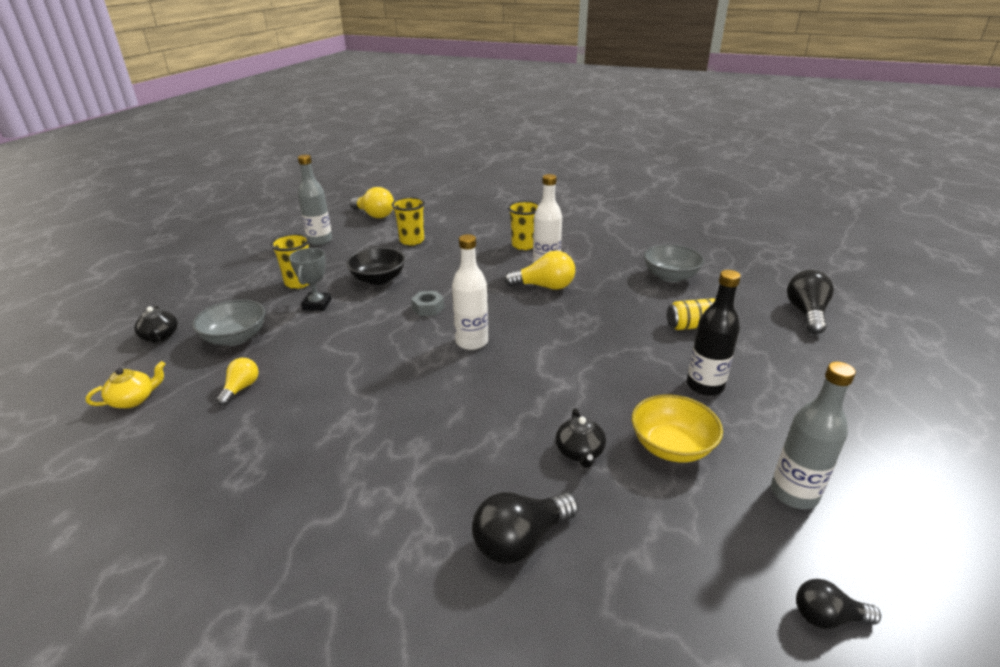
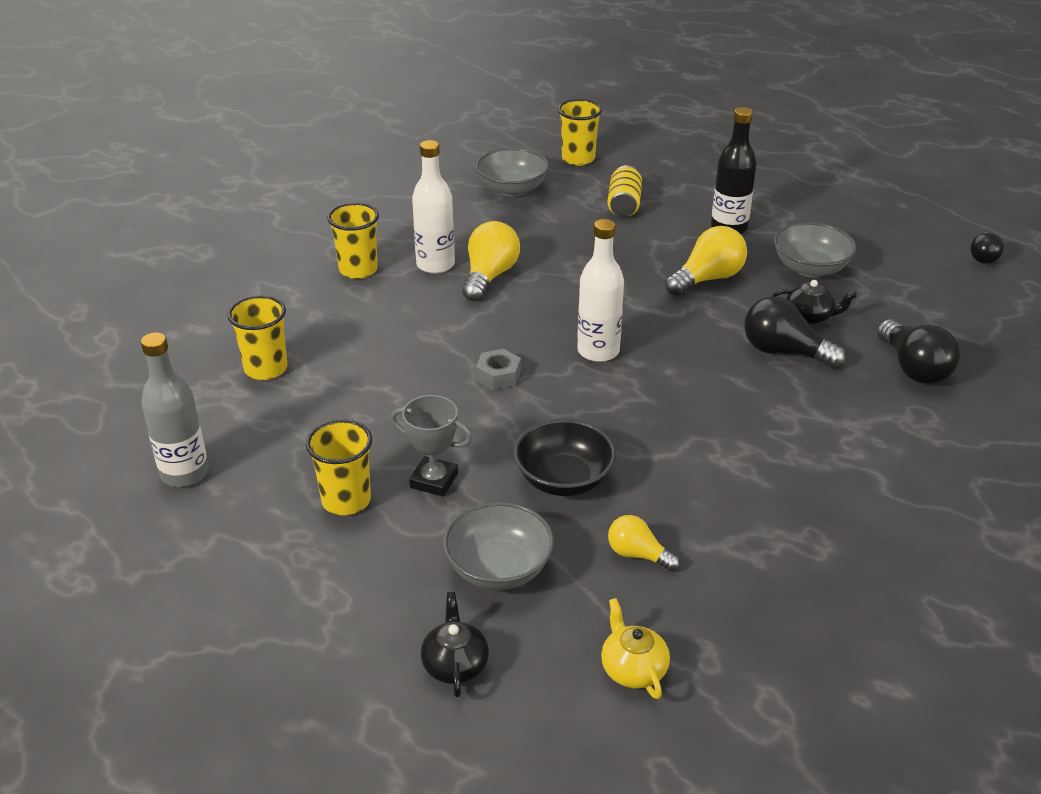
camera: 75 degrees left, 5 degrees up
(160, 336) = (455, 664): black teapot -> black teapot turned 90 degrees counterclockwise
(374, 215) = (115, 401): yellow light bulb -> yellow light bulb (707, 279)
(378, 279) = (384, 414): black bowl -> black bowl (563, 480)
(671, 446) = (810, 268): yellow bowl -> grey bowl
(748, 295) = (578, 159): none -> yellow cup
(794, 494) = (873, 231): grey bottle -> none
(806, 314) = (627, 142): black light bulb -> black light bulb (784, 352)

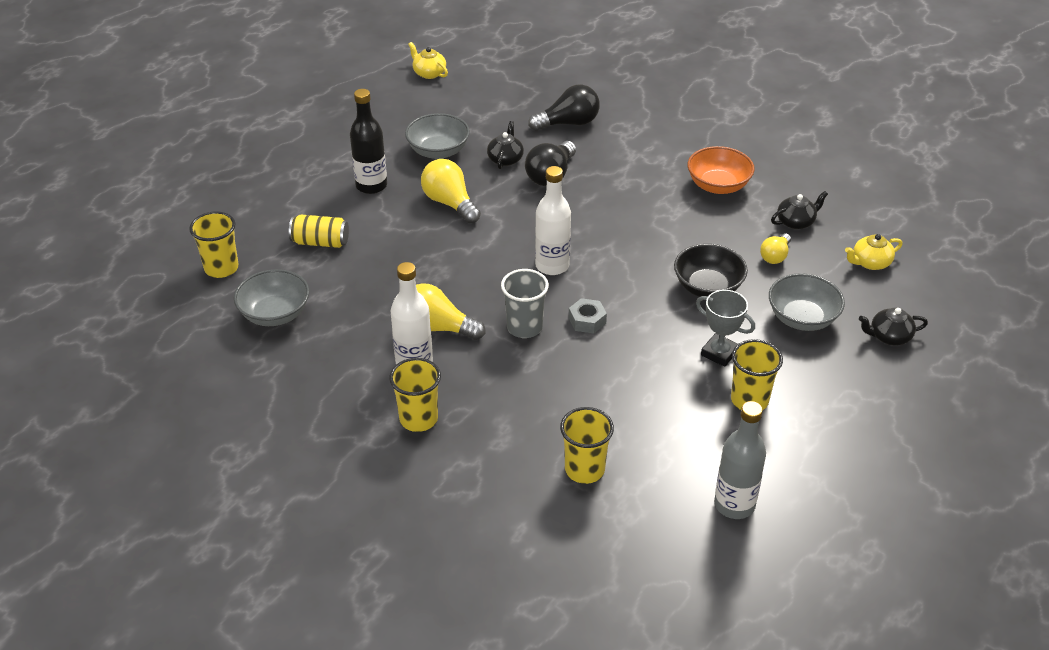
camera: 90 degrees left, 5 degrees up
(434, 481) = (719, 353): grey trophy -> grey trophy turned 75 degrees counterclockwise
(488, 331) = (524, 327): none -> grey cup
(727, 588) = (796, 222): none -> black teapot
(802, 507) = (718, 185): none -> orange bowl
(983, 257) = (429, 73): black light bulb -> yellow teapot

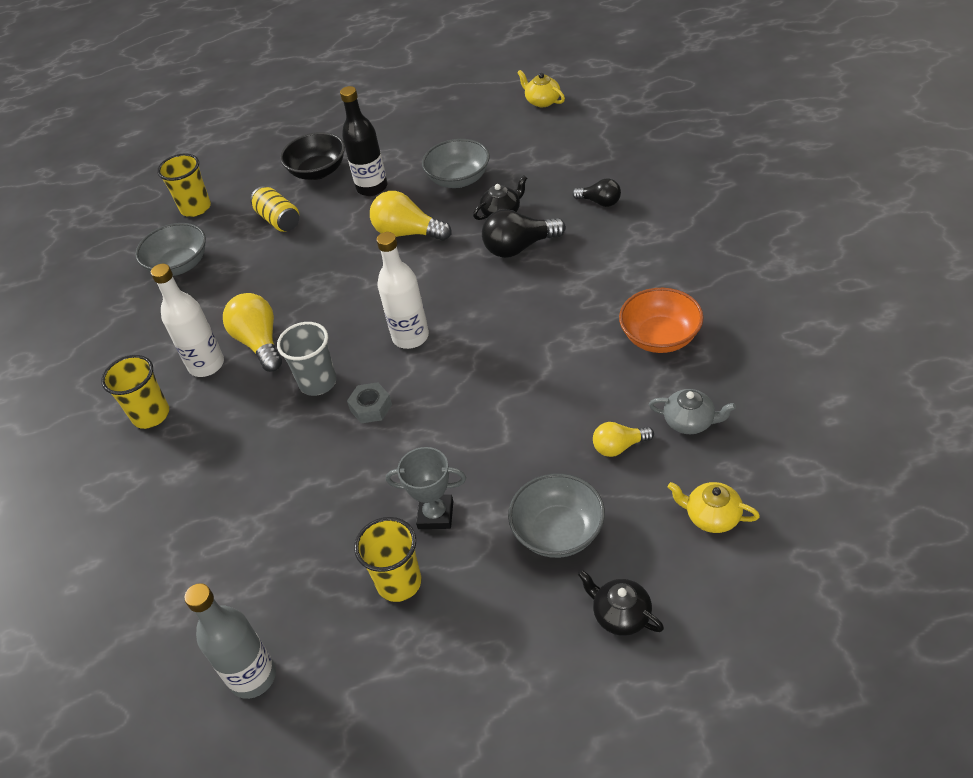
camera: 50 degrees right, 5 degrees up
(429, 73) = (542, 101): yellow teapot -> yellow teapot turned 45 degrees counterclockwise
(450, 203) = (408, 233): yellow light bulb -> yellow light bulb turned 75 degrees counterclockwise
(568, 123) = (600, 202): black light bulb -> black light bulb, size x0.60
(584, 469) = (194, 547): yellow cup -> none
(708, 287) = (512, 440): black bowl -> black bowl (318, 171)
(719, 353) = (435, 515): grey trophy -> grey trophy turned 75 degrees counterclockwise
(796, 222) = (690, 422): black teapot -> grey teapot

